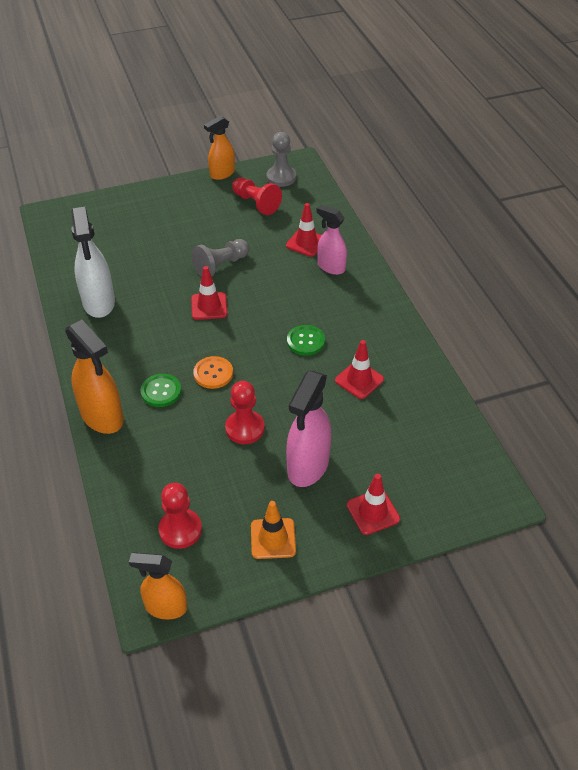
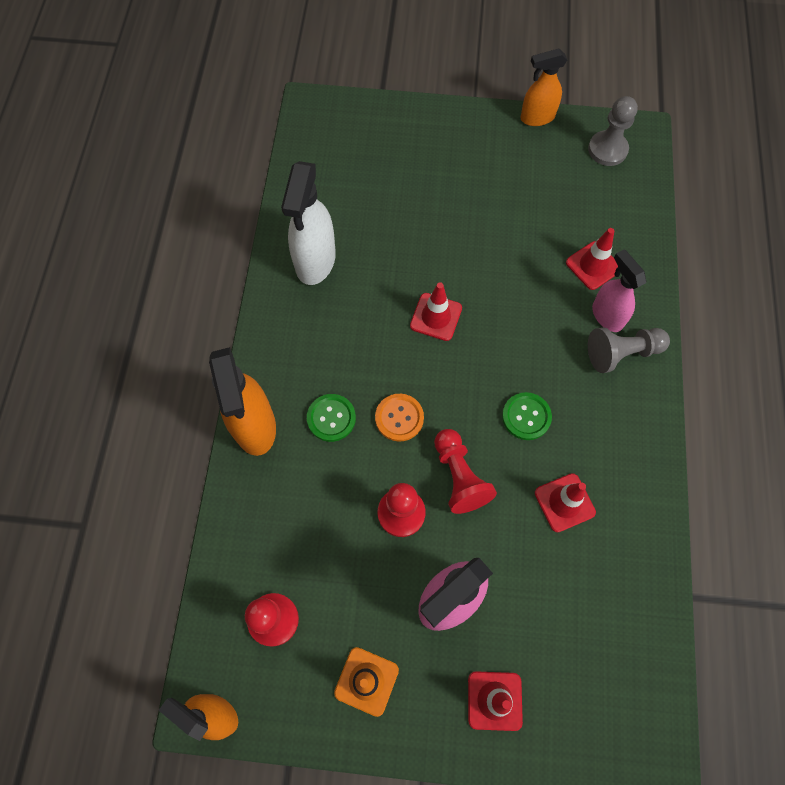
camera: 25 degrees right, 20 degrees up
(221, 265) = (475, 261): grey pawn -> grey pawn (622, 353)
(256, 203) = (558, 179): red pawn -> red pawn (459, 476)

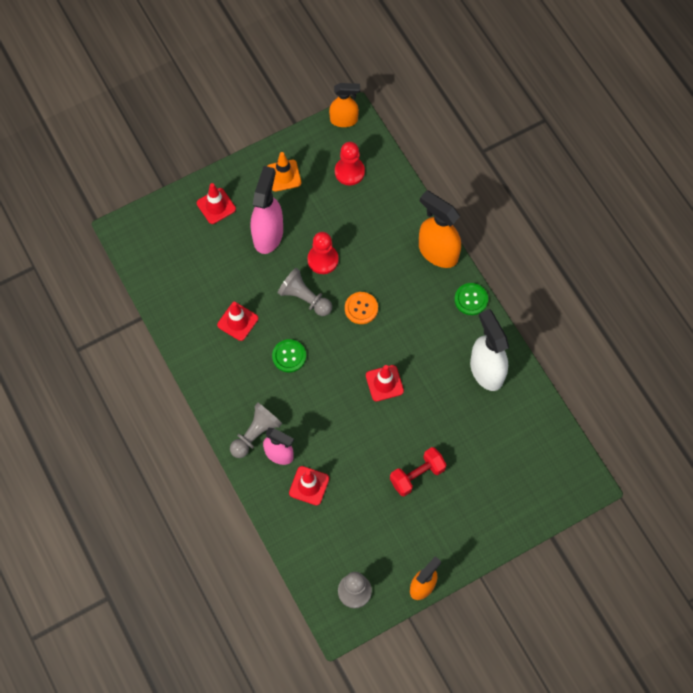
camera: 145 degrees right, 0 degrees up
(331, 418) = (399, 283): green button -> green button (471, 299)
(459, 476) = (305, 298): red pawn -> grey pawn
(470, 208) = (417, 475): none -> red dumbbell

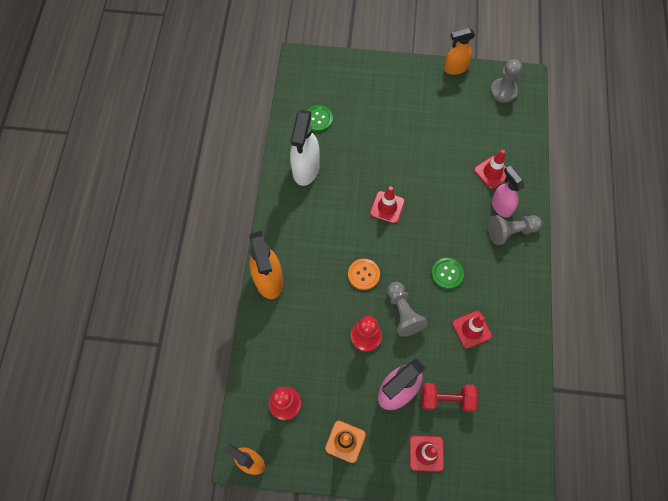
camera: 145 degrees left, 0 degrees up
(417, 475) = (409, 133): red dumbbell -> red dumbbell (446, 399)
(471, 299) = (274, 226): green button -> green button (318, 119)

